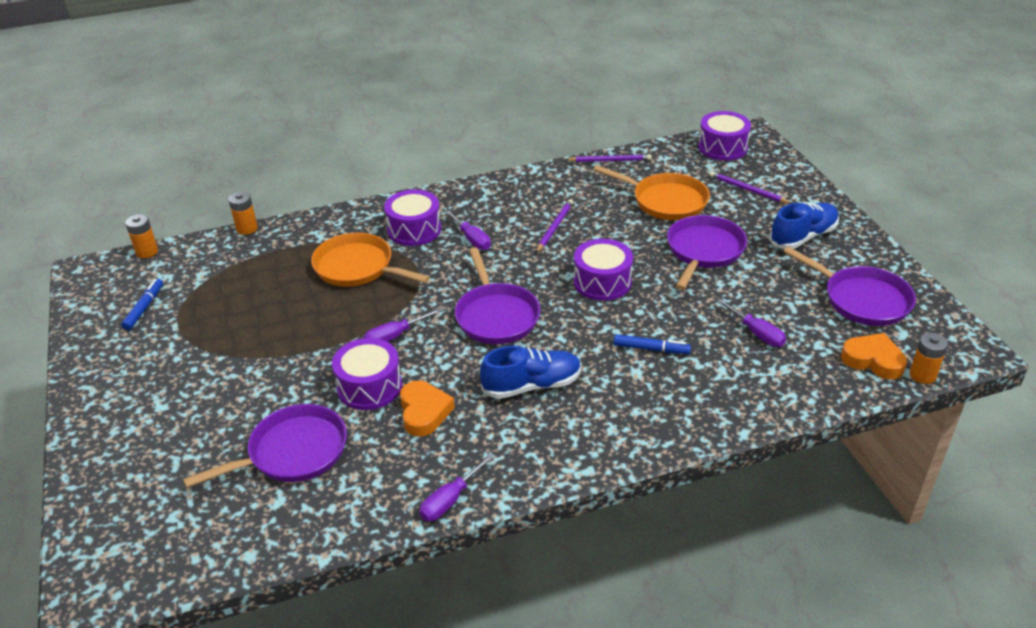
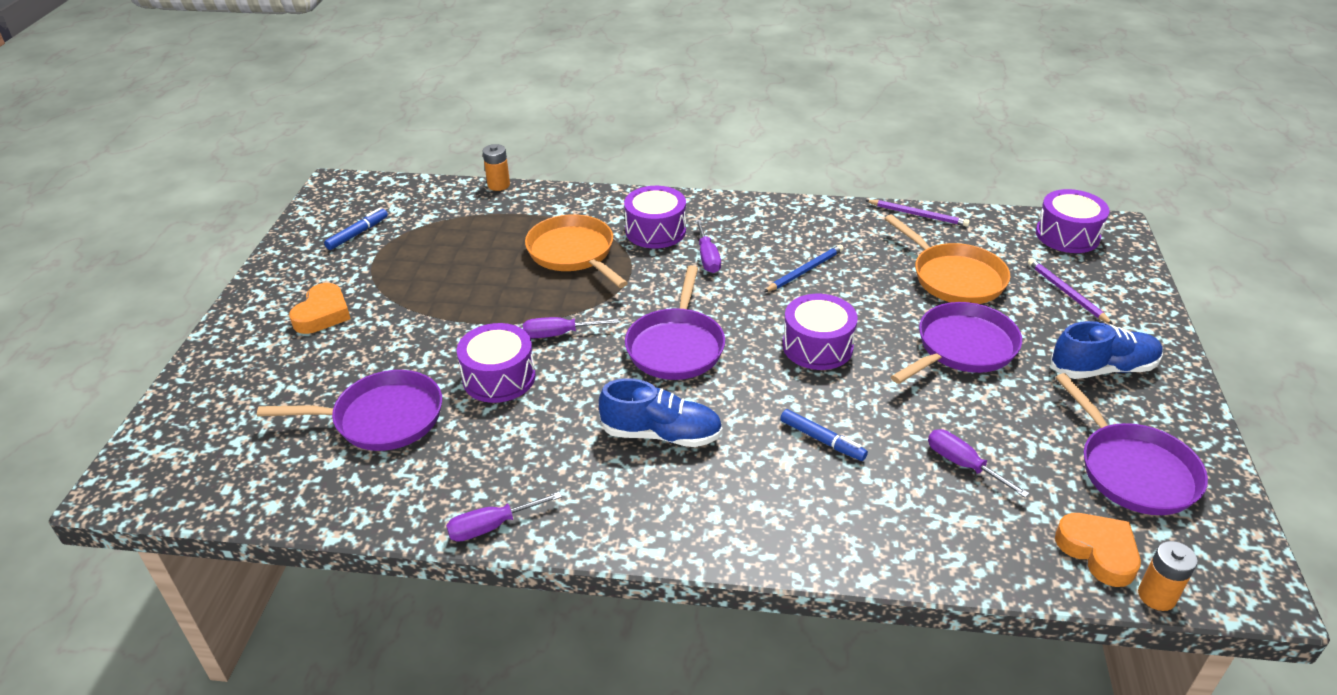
camera: 25 degrees right, 0 degrees up
(147, 252) = (397, 182): orange battery -> none
(424, 412) = (532, 423): orange heart -> orange heart (322, 314)
(554, 227) = (805, 271): purple pencil -> blue pencil
(756, 333) = (963, 465): purple screwdriver -> purple screwdriver turned 150 degrees clockwise

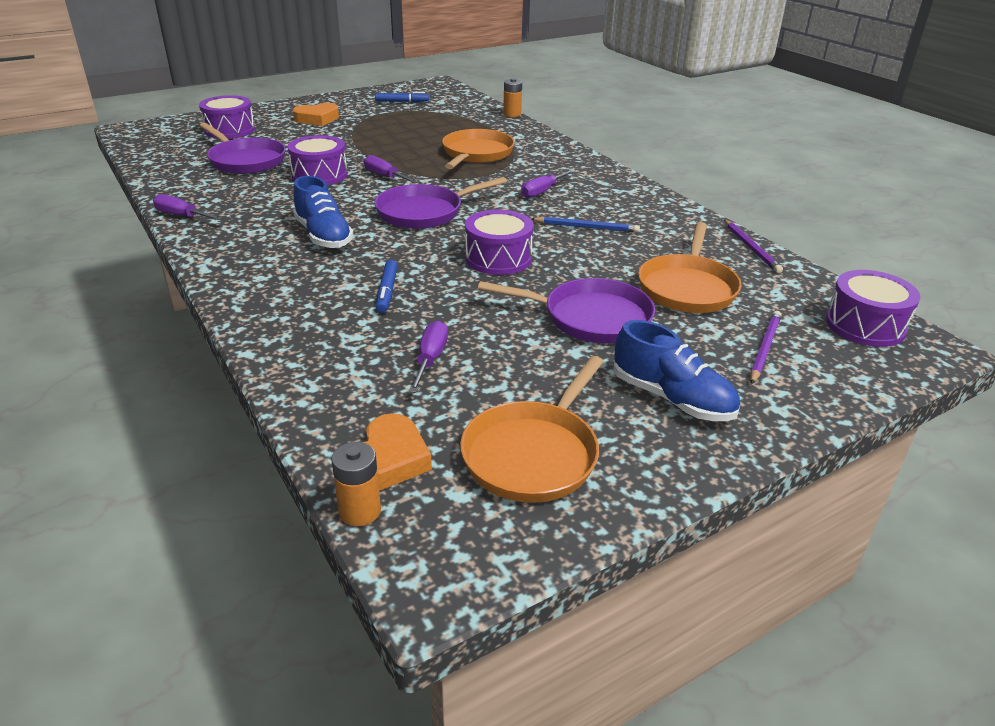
camera: 50 degrees right, 5 degrees down
(655, 231) = (544, 167): purple drum -> purple drum (229, 130)
(1133, 470) = (533, 454): purple pan -> orange pan

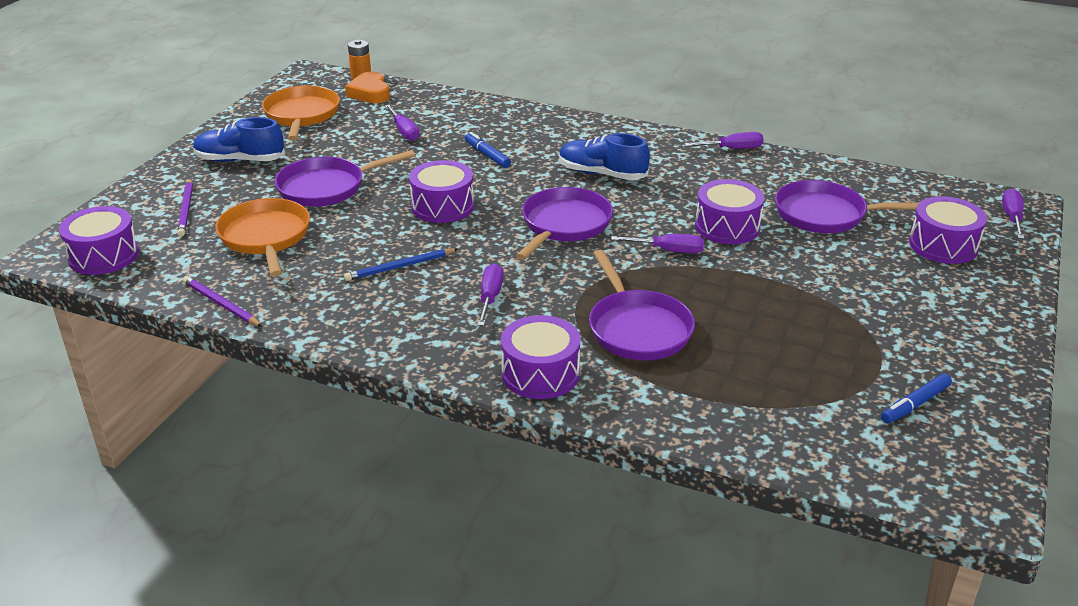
camera: 145 degrees right, 0 degrees up
(156, 127) = (1012, 218): none -> purple screwdriver
(317, 119) = (916, 308): orange heart -> none
(476, 154) = (637, 328): orange pan -> purple pan
(512, 114) = (725, 452): orange battery -> none
(560, 155) = (540, 373): none -> purple drum

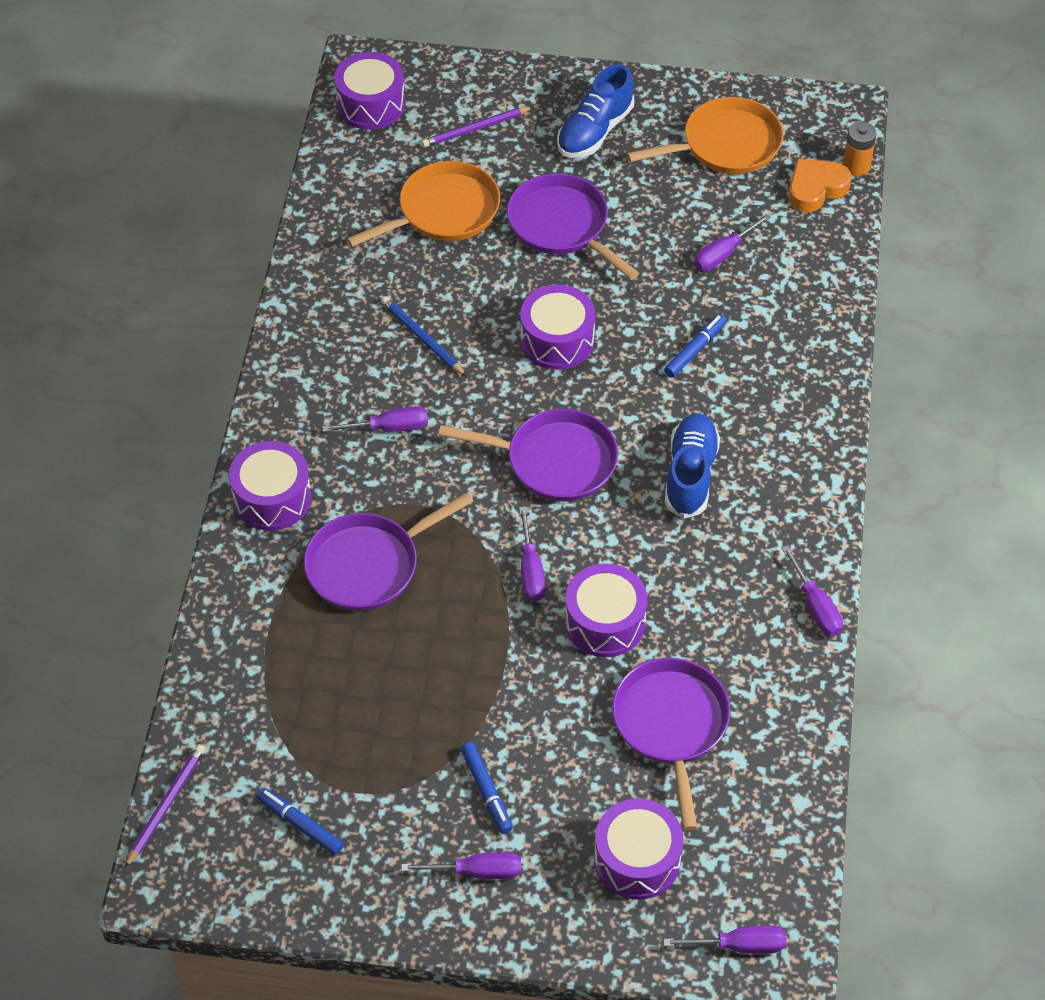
camera: 75 degrees right, 20 degrees up
(221, 304) = (316, 222): purple pencil -> purple pencil (166, 805)
(240, 160) = (595, 131): blue shoe -> blue shoe turned 135 degrees counterclockwise
(881, 301) = (486, 791): none -> blue marker
(959, 317) = (476, 872): none -> purple screwdriver

